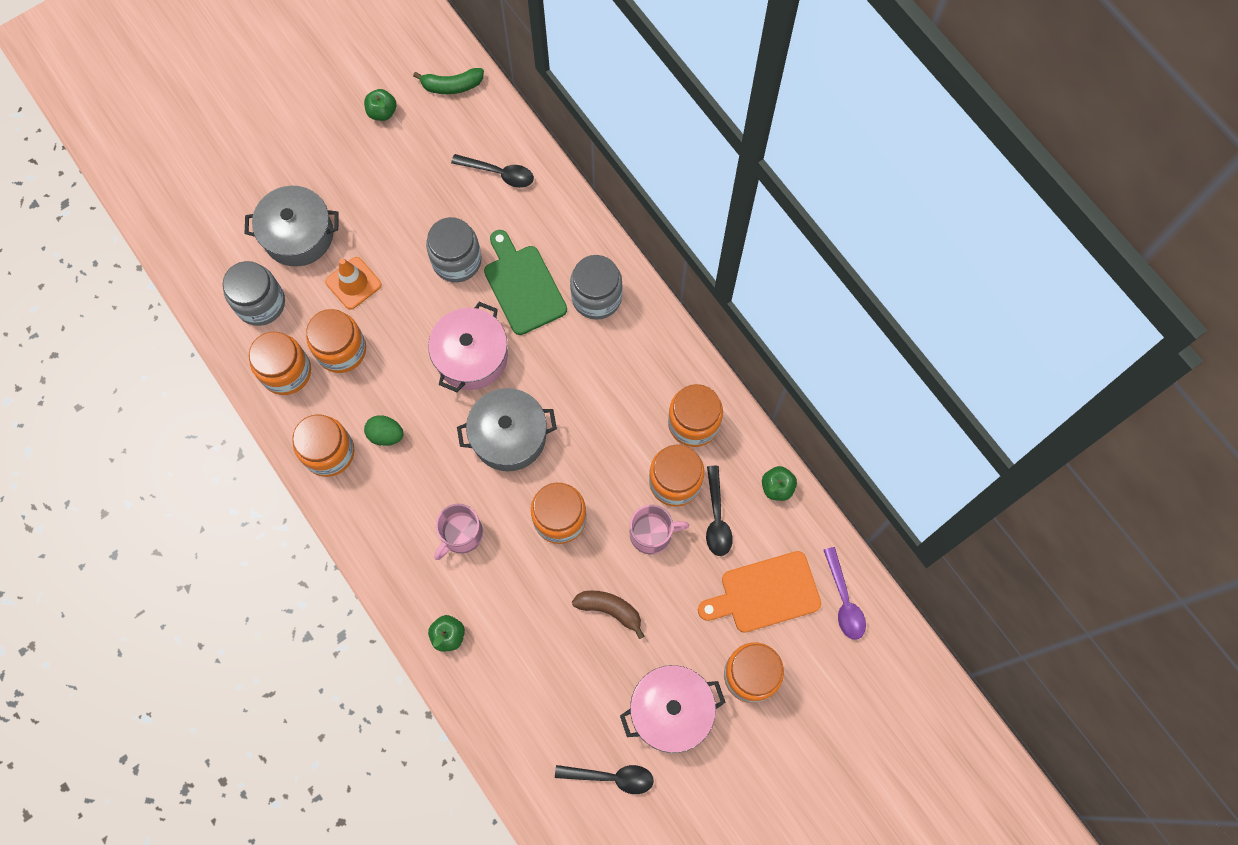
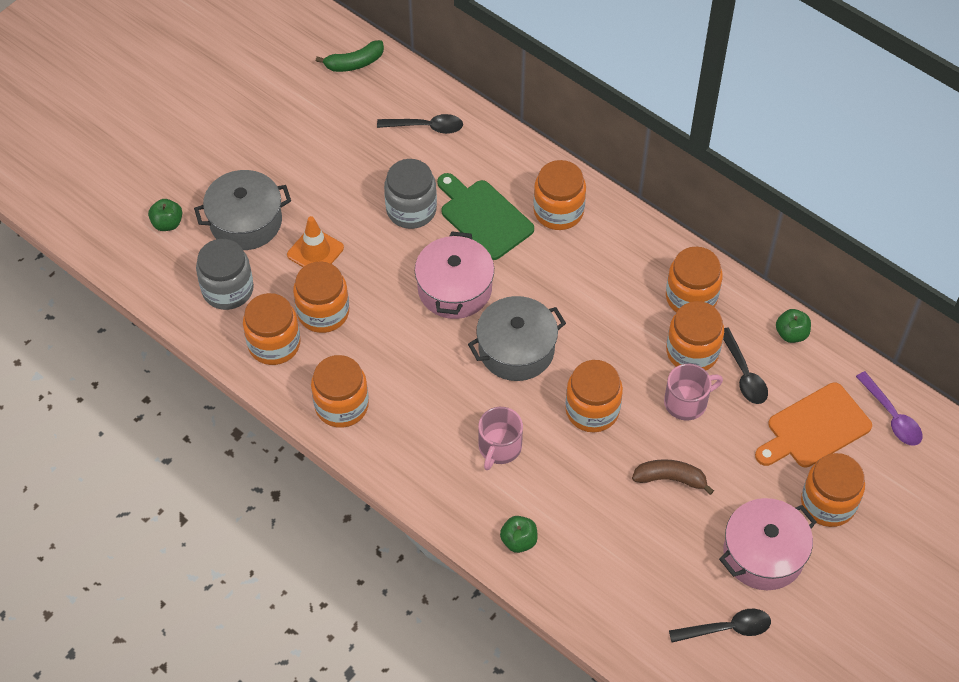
camera: 15 degrees left, 15 degrees down
(382, 112) = (294, 99): green apple -> green apple (167, 223)
(386, 435) = (393, 377): green egg -> none
(596, 297) = (558, 211): grey jar -> orange jar

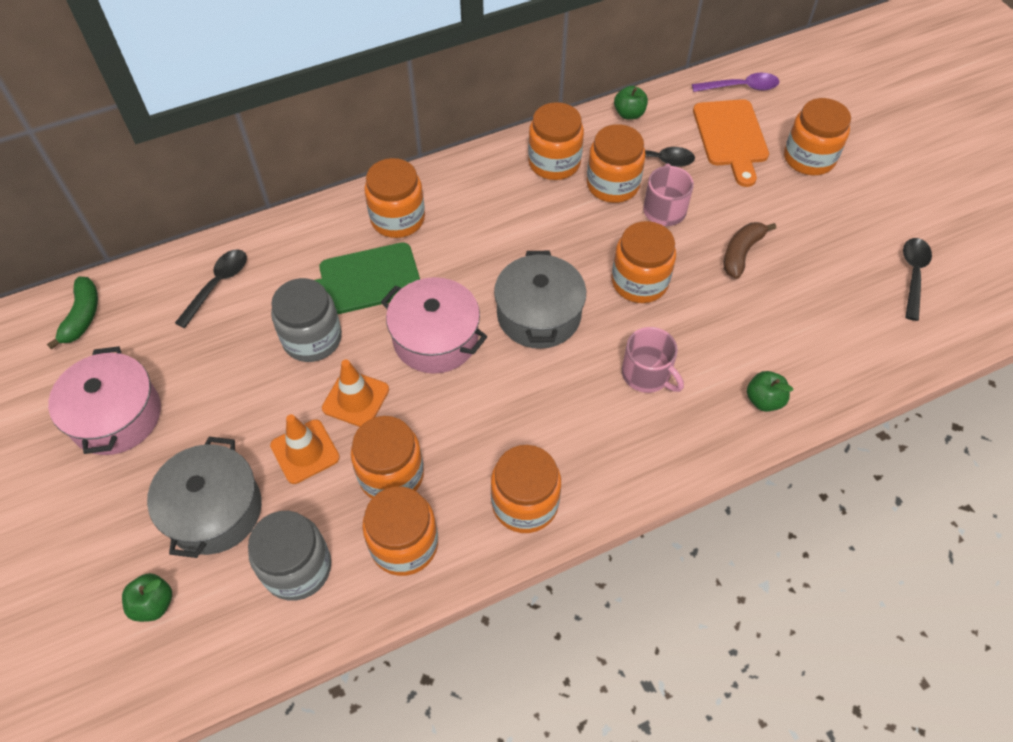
camera: 65 degrees left, 0 degrees up
(374, 262) = (356, 399): none -> orange traffic cone
(763, 554) = (844, 220): pink pot -> pink pot (116, 416)

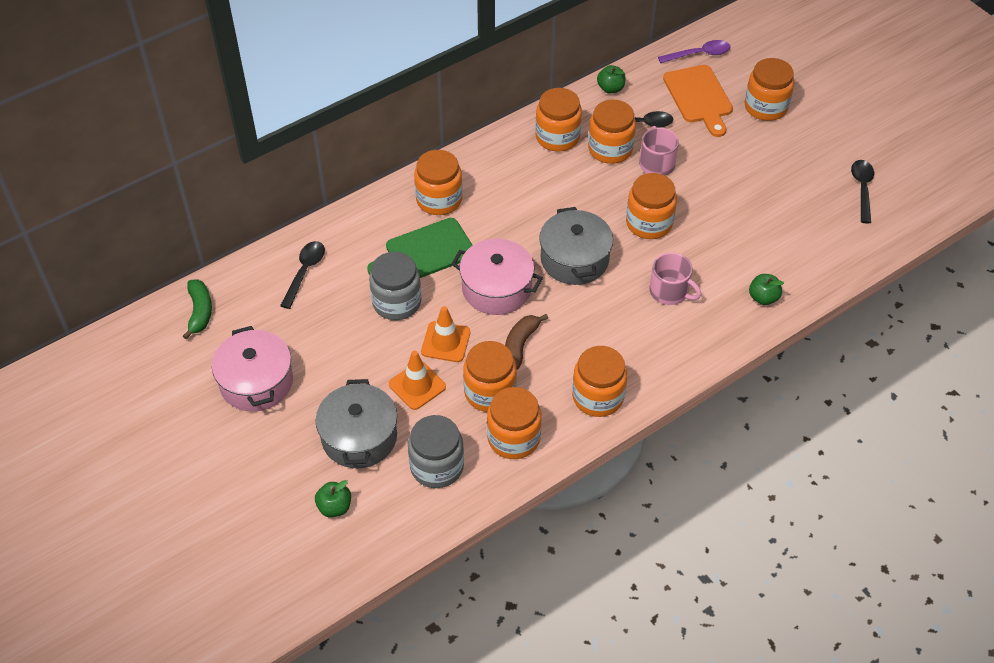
camera: 10 degrees left, 5 degrees down
(741, 253) = (725, 190): brown banana -> brown banana (520, 344)

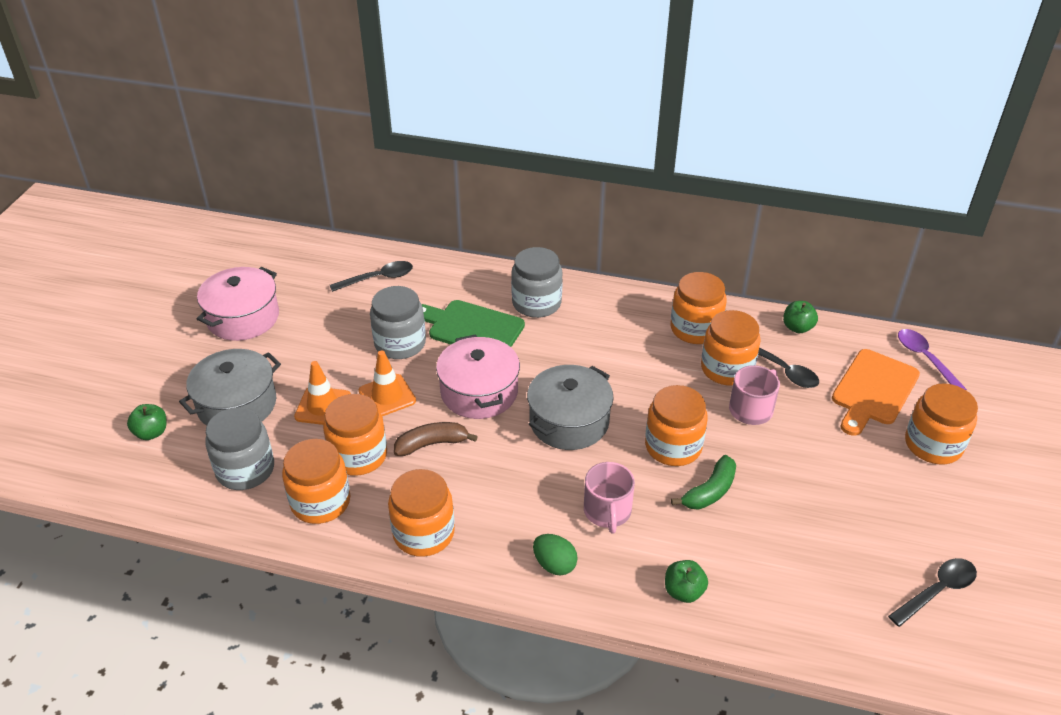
camera: 50 degrees right, 10 degrees down
(200, 312) = (284, 252): green banana -> green banana (709, 491)
(439, 199) = (536, 303): orange jar -> grey jar
(687, 345) = (554, 564): none -> green egg
(699, 54) = (925, 359): purple spoon -> purple spoon turned 150 degrees counterclockwise

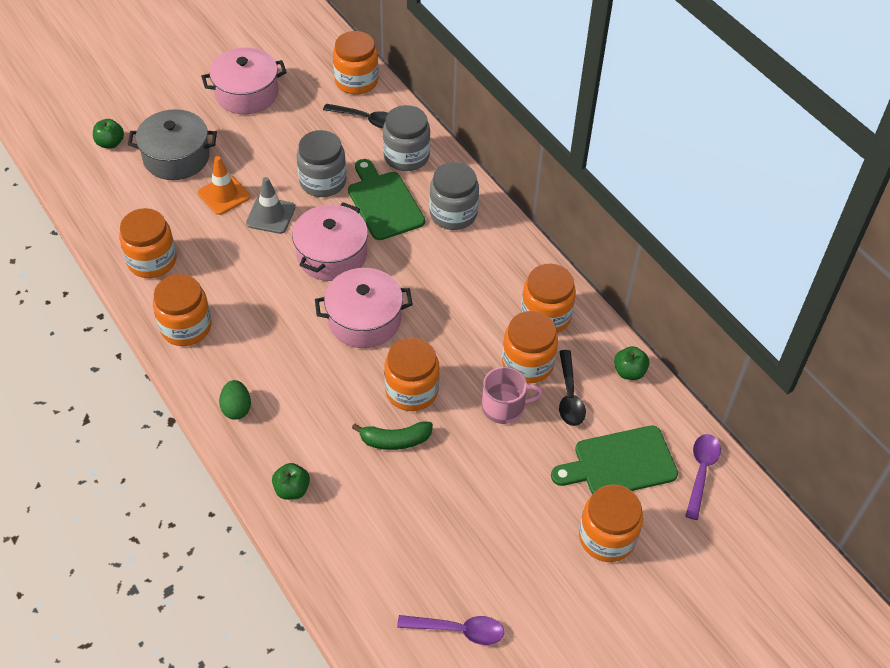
camera: 40 degrees right, 10 degrees up
(245, 469) = (134, 207): grey jar -> grey jar (406, 156)
(358, 455) = (207, 245): orange jar -> orange jar (356, 81)
(387, 396) = (270, 215): orange traffic cone -> grey traffic cone
(432, 444) = (259, 270): brown banana -> none
(569, 421) = (364, 320): grey pot -> pink pot
(607, 511) = (311, 400): pink mug -> none
(873, 390) = (620, 463): orange cutting board -> green cutting board
(937, 591) = (458, 630): black spoon -> purple spoon

